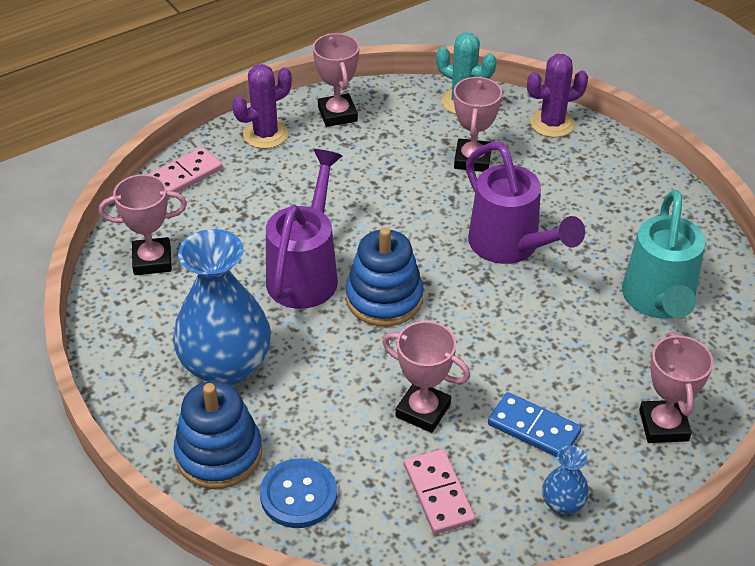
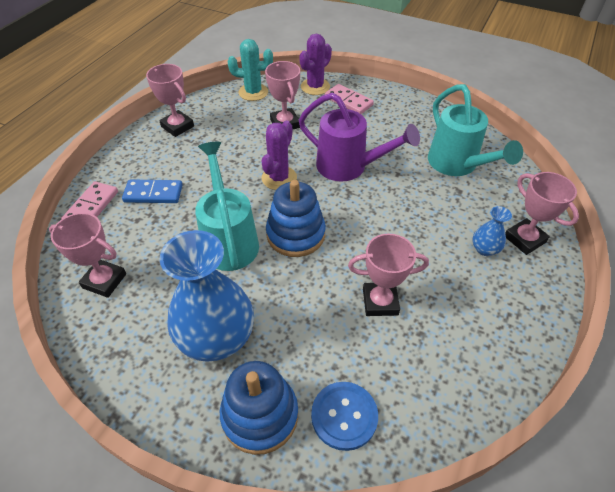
camera: 30 degrees left, 5 degrees up
(152, 260) = (104, 281): pink trophy -> pink trophy turned 60 degrees clockwise
(265, 134) = (135, 157): purple cactus -> purple cactus (279, 178)
(305, 273) = (229, 240): purple watering can -> turquoise watering can
(439, 493) = (437, 359): pink domino -> pink domino (348, 101)
(533, 428) = (456, 279): blue domino -> blue domino (153, 193)
(563, 503) = (515, 322): blue vase -> blue vase (484, 249)

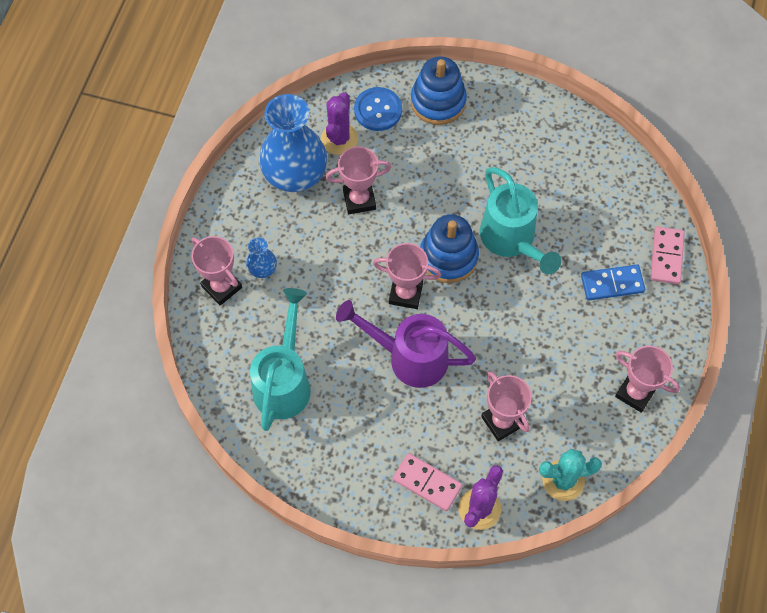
camera: 170 degrees right, 15 degrees up
(104, 281) = (606, 181): pink trophy -> pink trophy (405, 293)
(217, 337) = (489, 149): blue vase -> blue vase (295, 175)
(279, 178) = (484, 327): purple cactus -> purple cactus (339, 139)
(456, 164) = (284, 382): turquoise watering can -> turquoise watering can turned 45 degrees clockwise

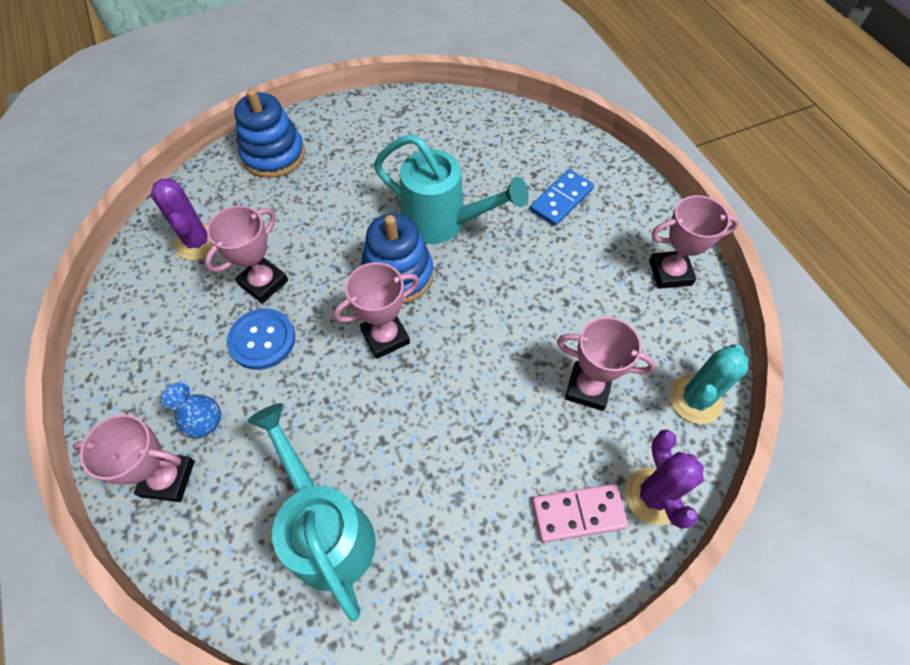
camera: 40 degrees left, 5 degrees down
(295, 175) = (173, 303): blue vase -> none
(378, 110) = (219, 195): blue button -> blue button (262, 340)
(410, 357) = (444, 395): purple watering can -> none
(666, 256) = (581, 151): pink domino -> none

